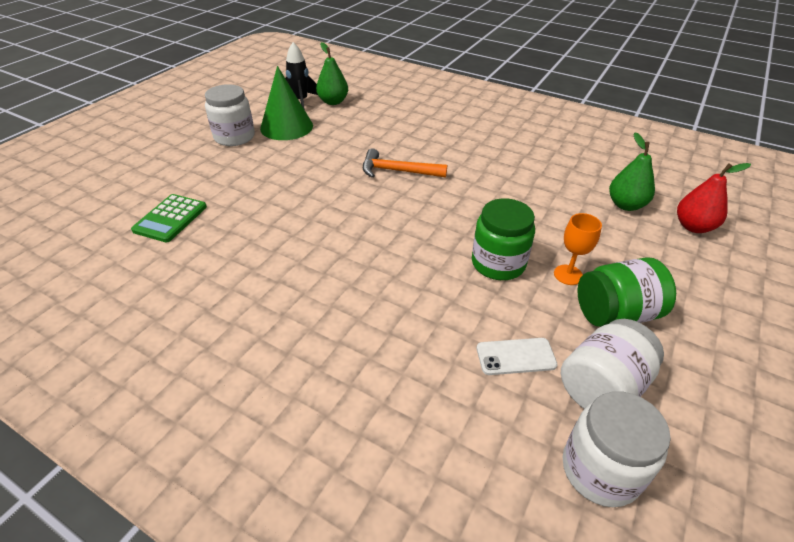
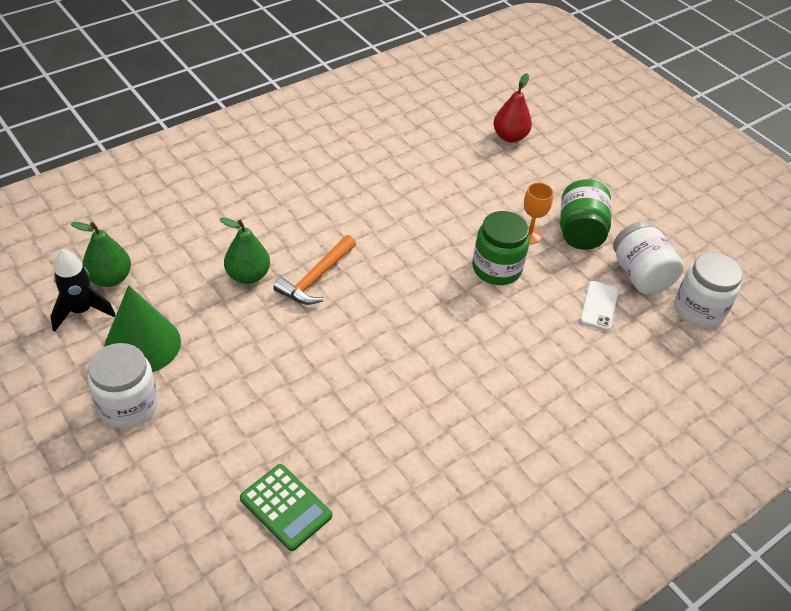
camera: 70 degrees left, 5 degrees up
(625, 205) = (463, 155): green pear -> green pear (248, 275)

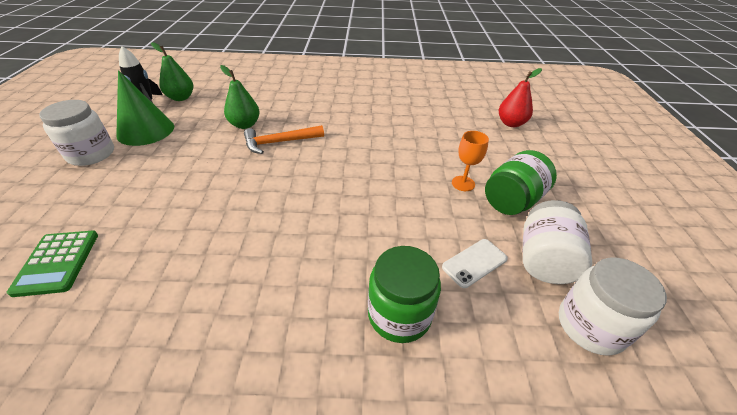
camera: 40 degrees right, 5 degrees down
(496, 268) = (410, 192): green jar -> green jar (399, 314)

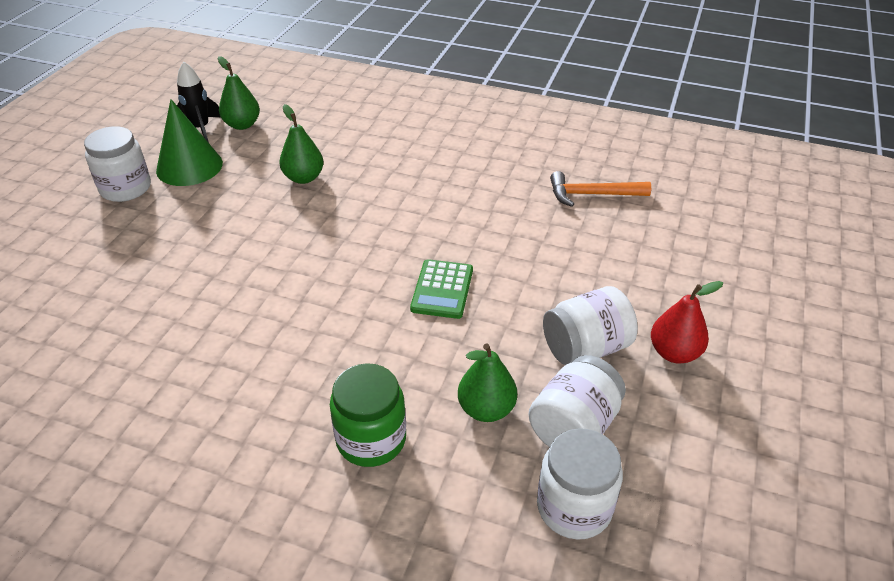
camera: 20 degrees right, 0 degrees up
(57, 262) = (70, 306): green calculator -> green calculator (442, 289)
(280, 142) = (335, 210): orange hammer -> orange hammer (592, 194)
(463, 183) = (535, 312): orange goblet -> none
(474, 263) = (486, 409): white phone -> green pear
(511, 123) = (665, 238): red pear -> red pear (674, 353)
(512, 200) = (585, 348): green jar -> white jar

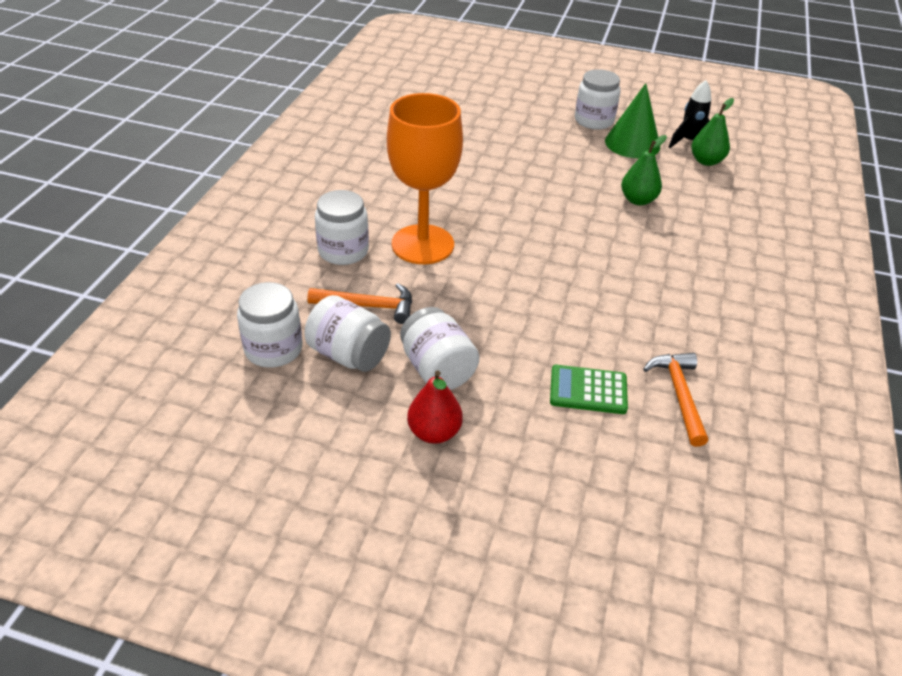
camera: 85 degrees right, 0 degrees up
(365, 355) = (422, 244): none -> orange goblet
(371, 439) = (343, 251): green jar -> white jar
(442, 289) = (502, 283): green calculator -> green calculator (588, 390)
(486, 409) = (368, 306): green pear -> orange hammer

